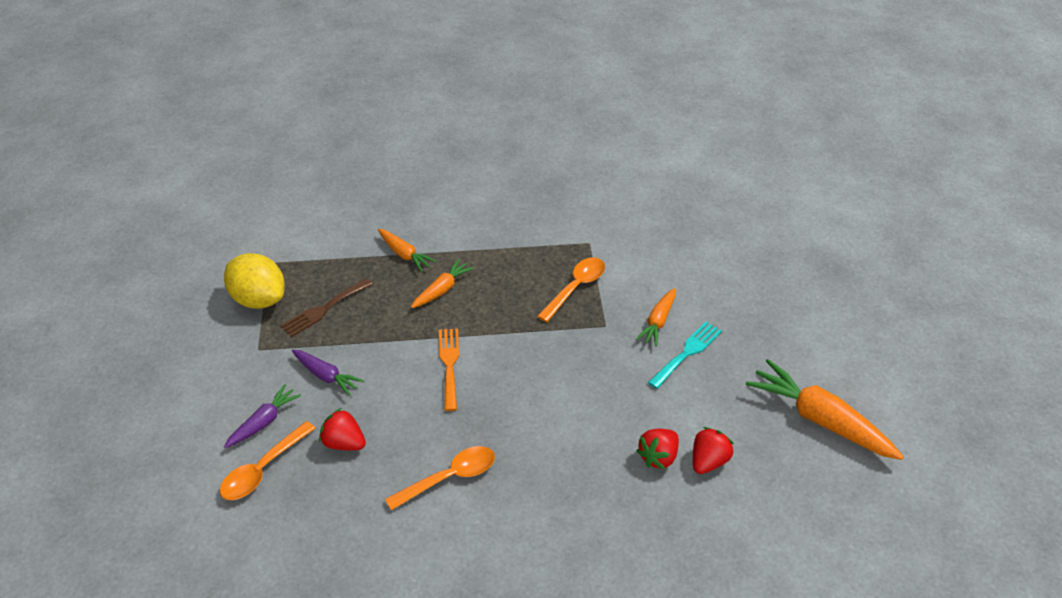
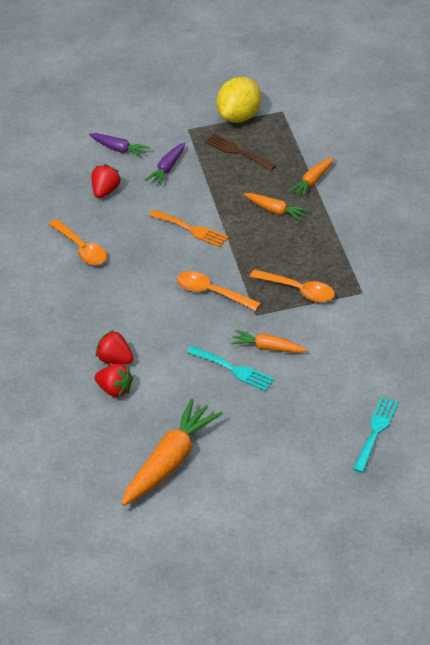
camera: 85 degrees right, 0 degrees up
(263, 469) = (78, 159): orange spoon -> orange spoon (211, 292)
(449, 364) = (191, 229): orange fork -> orange fork turned 45 degrees clockwise
(780, 260) = (376, 431): none -> turquoise fork

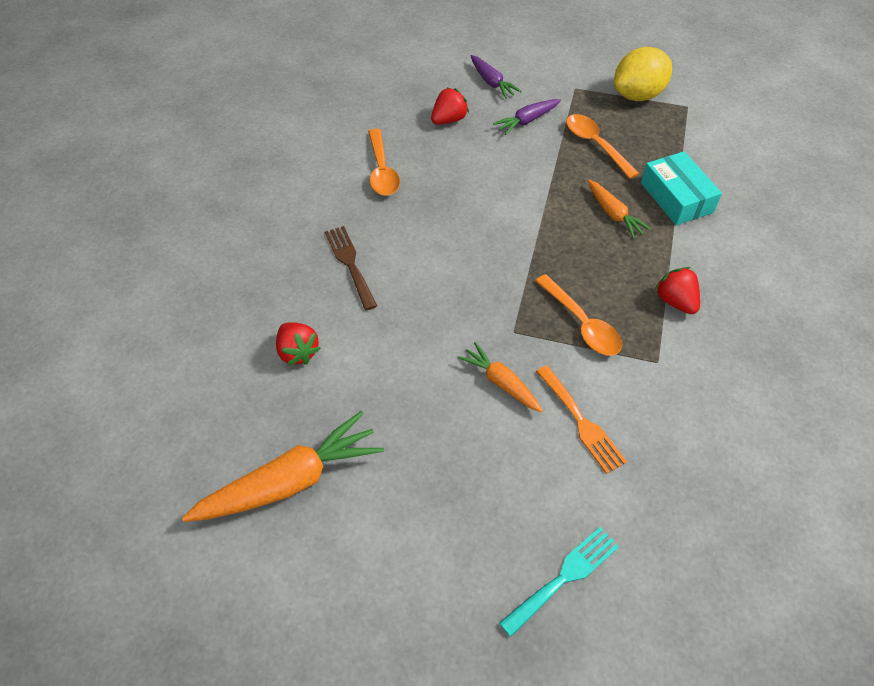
camera: 25 degrees right, 10 degrees up
(115, 359) = (325, 314): red strawberry -> red strawberry (675, 301)
(191, 229) = (508, 197): orange fork -> orange fork (581, 422)
(211, 292) = (481, 281): orange spoon -> orange spoon (595, 145)
(234, 369) = (443, 392): turquoise fork -> none
(237, 151) = (611, 131): brown fork -> brown fork (350, 263)
(313, 181) = (676, 197): orange carrot -> turquoise box

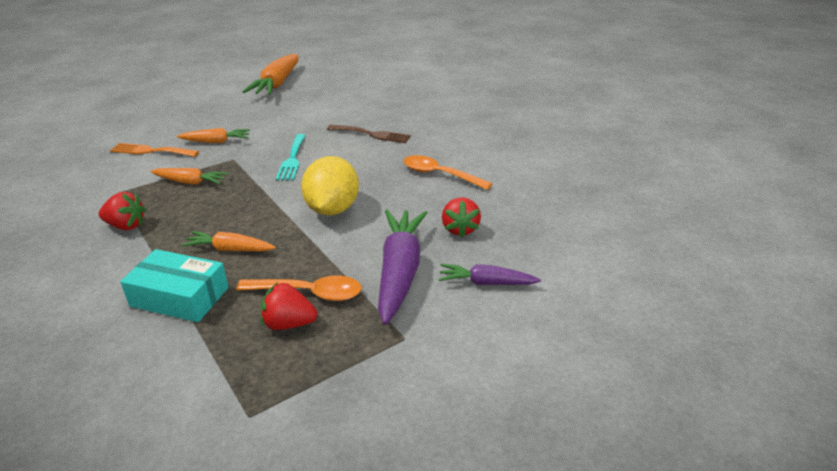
camera: 130 degrees right, 20 degrees down
(298, 352) = (338, 104): red strawberry -> red strawberry (289, 324)
(527, 121) = (399, 271): purple carrot -> purple carrot, size x1.81
(564, 577) = (117, 115): turquoise fork -> turquoise fork (292, 159)
(582, 324) = (190, 182): orange spoon -> orange carrot
(637, 95) = (326, 384): yellow lemon -> yellow lemon (332, 209)

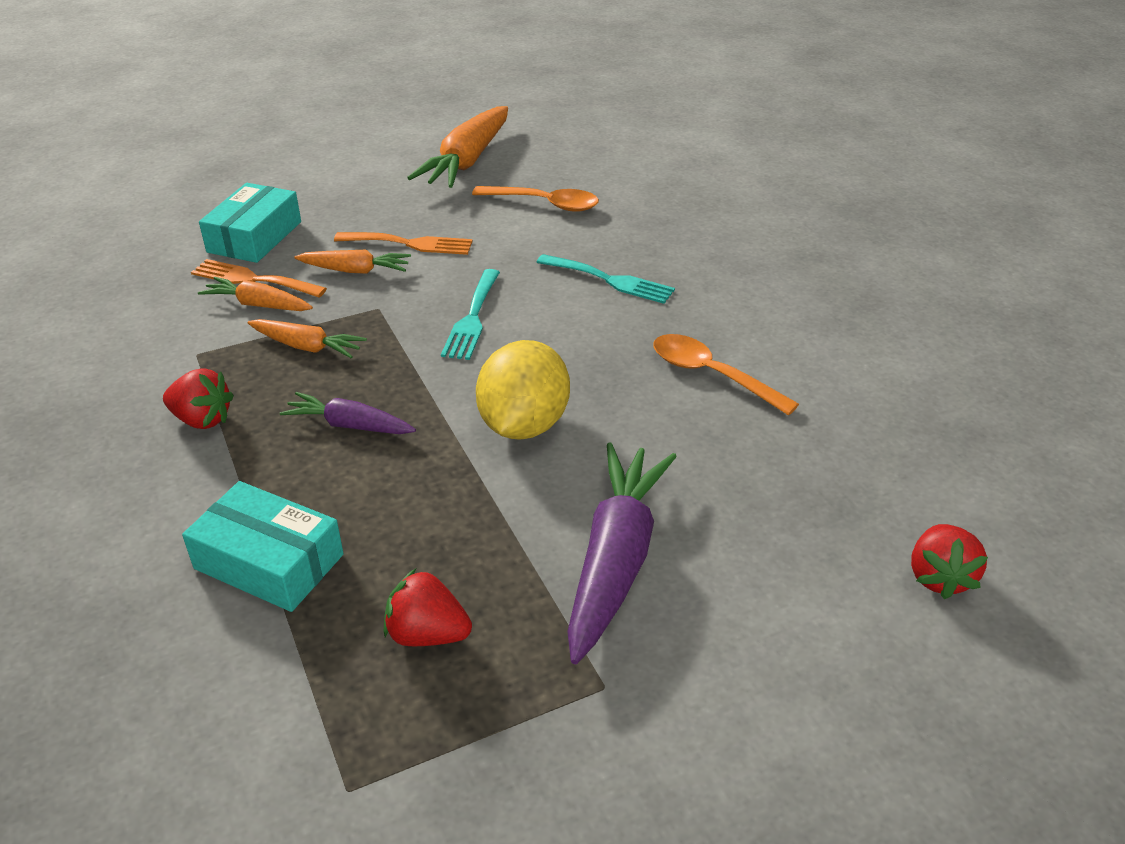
camera: 10 degrees right, 5 degrees up
(149, 130) = (255, 237): none -> turquoise box
(230, 249) = (353, 483): orange carrot -> orange carrot (258, 305)
(248, 126) = (410, 244): none -> orange fork
(309, 293) = (466, 581): orange spoon -> orange spoon (545, 204)
(372, 134) = (610, 280): brown fork -> turquoise fork
(460, 229) = (728, 489): red strawberry -> red strawberry (939, 577)
(486, 283) = (755, 600): purple carrot -> purple carrot (349, 425)

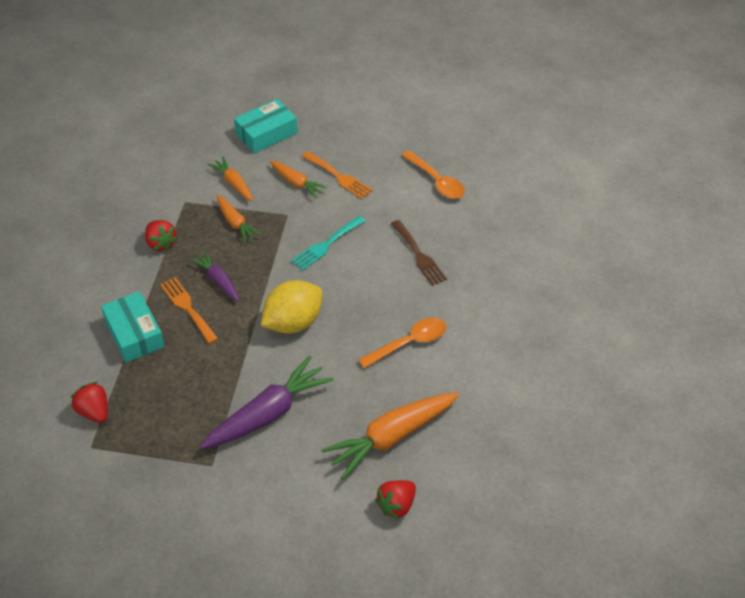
camera: 35 degrees right, 10 degrees up
(252, 279) = (244, 164): orange fork -> orange fork (187, 307)
(427, 634) = (166, 402): red strawberry -> red strawberry (94, 411)
(467, 161) = (424, 125): orange carrot -> orange carrot (391, 437)
(610, 280) = (419, 255): turquoise fork -> brown fork
(711, 375) = (409, 343): orange spoon -> orange spoon turned 75 degrees clockwise

